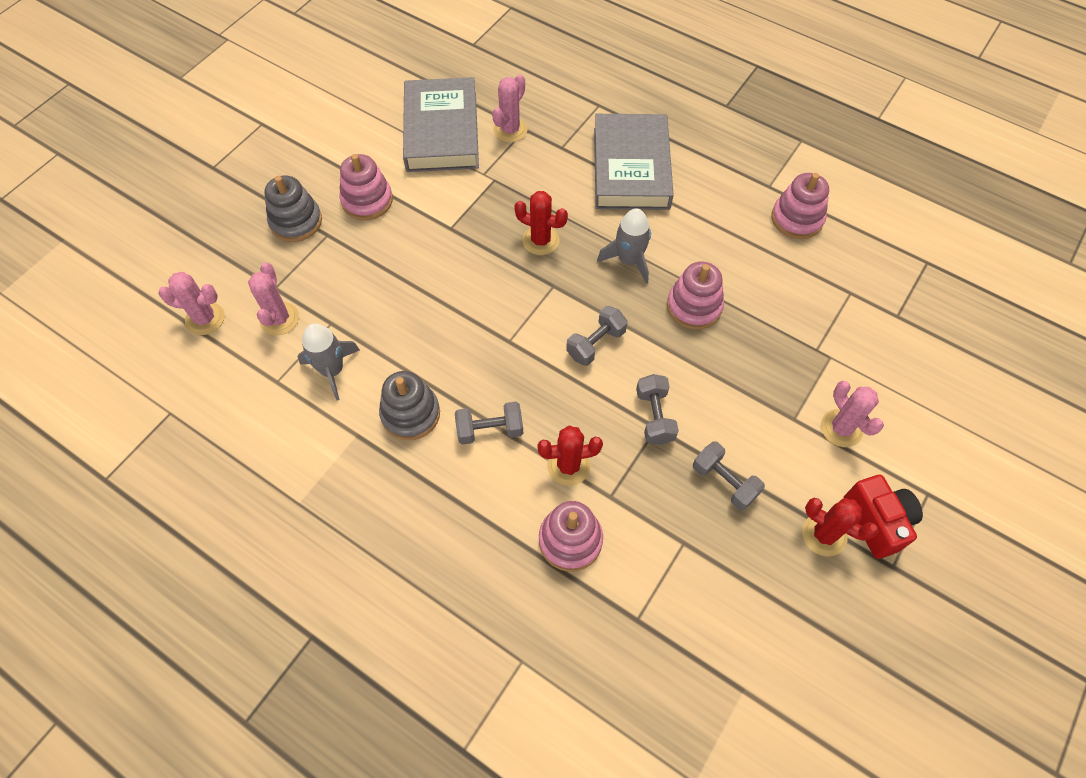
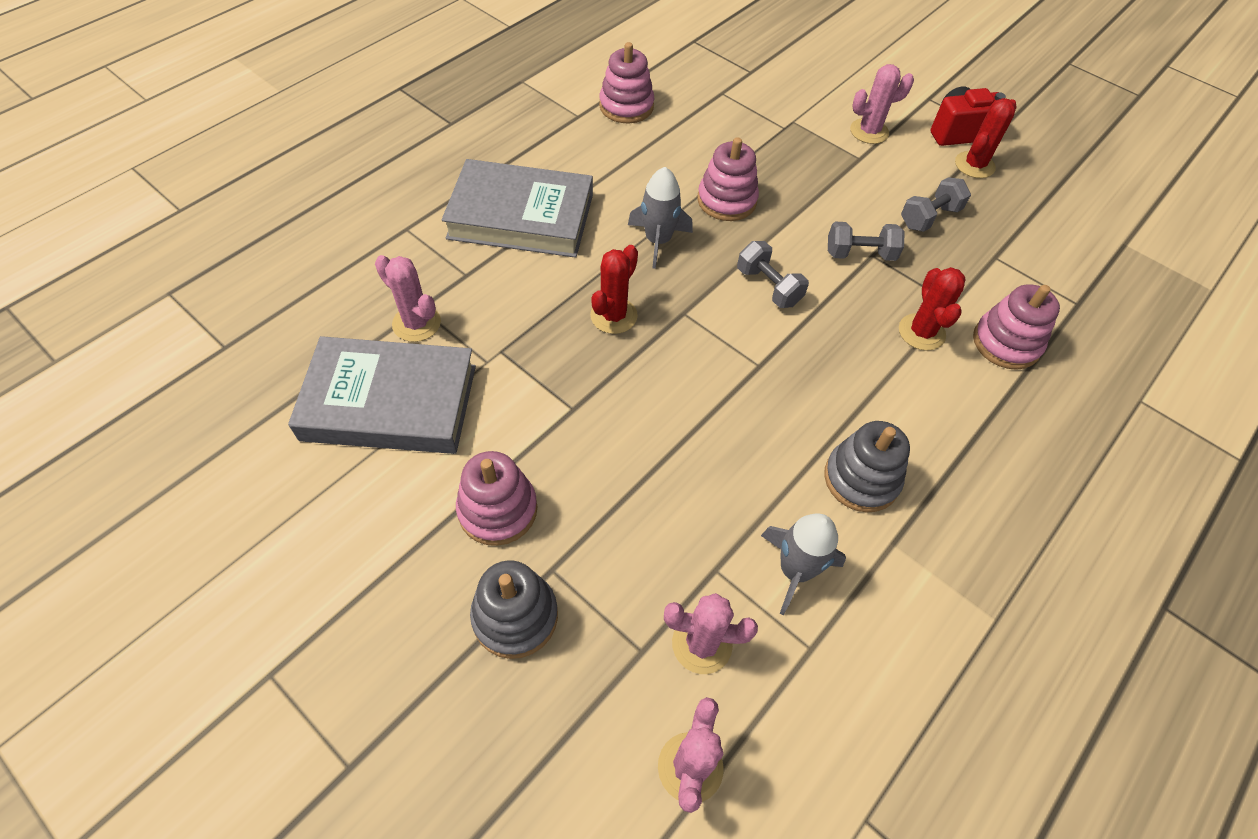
camera: 85 degrees left, 5 degrees down
(490, 430) = (881, 398): grey dumbbell -> none

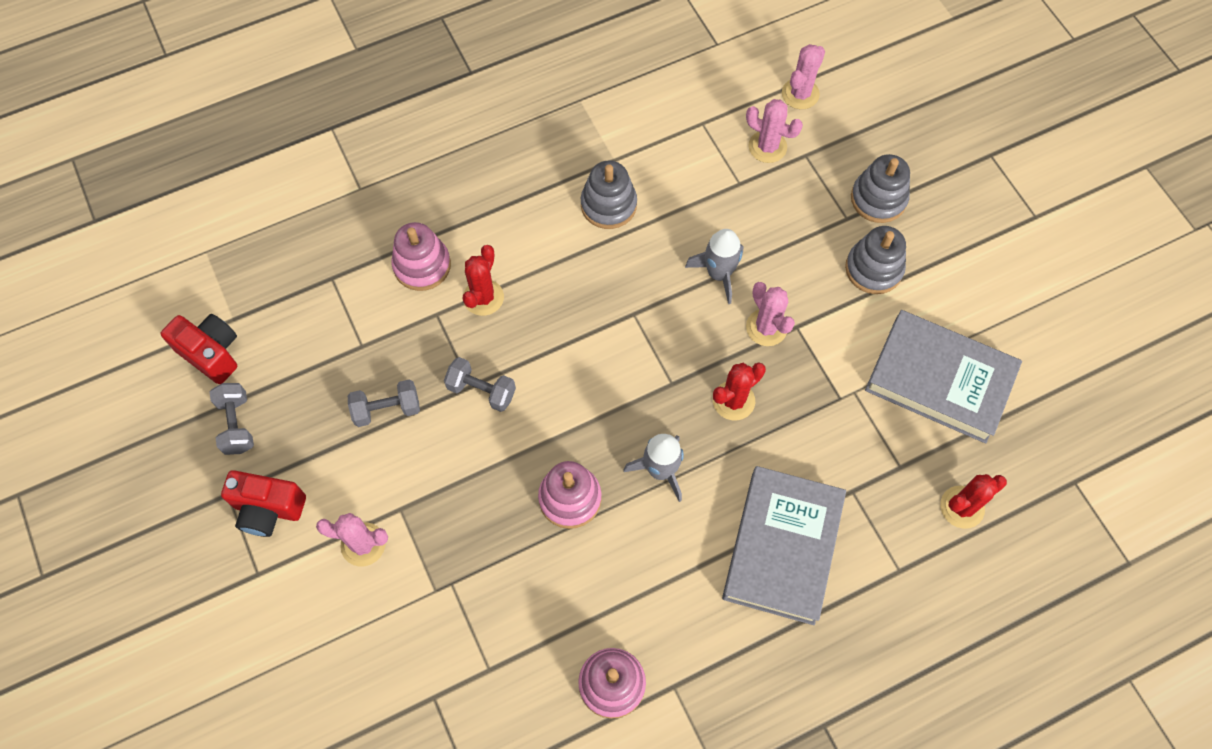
camera: 155 degrees left, 10 degrees up
(416, 323) = (906, 451): pink cactus -> pink cactus (766, 327)
(498, 510) = (873, 269): pink stacking toy -> grey stacking toy
(521, 217) = (782, 547): grey book -> grey book turned 75 degrees clockwise
(768, 287) = (585, 384): grey dumbbell -> grey dumbbell (237, 424)
(795, 570) = (688, 166): grey rocket -> grey rocket (719, 274)
(974, 165) = (290, 458): red cactus -> red cactus (962, 507)
(1112, 214) = (211, 353): none -> red camera

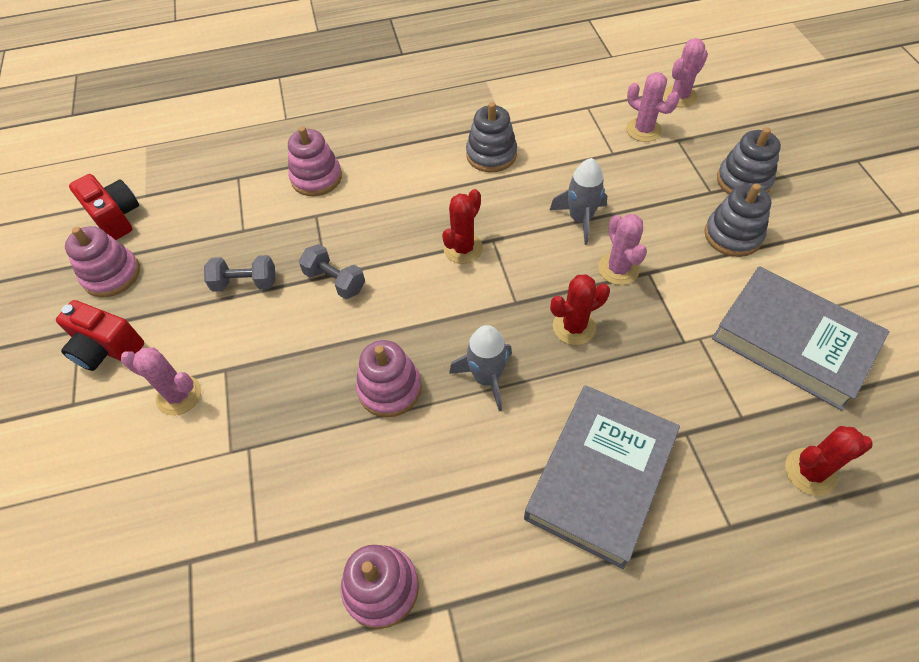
camera: 15 degrees right, 10 degrees down
(237, 424) = (112, 275): grey dumbbell -> pink stacking toy
(483, 297) = (361, 208): red cactus -> red cactus (463, 249)

